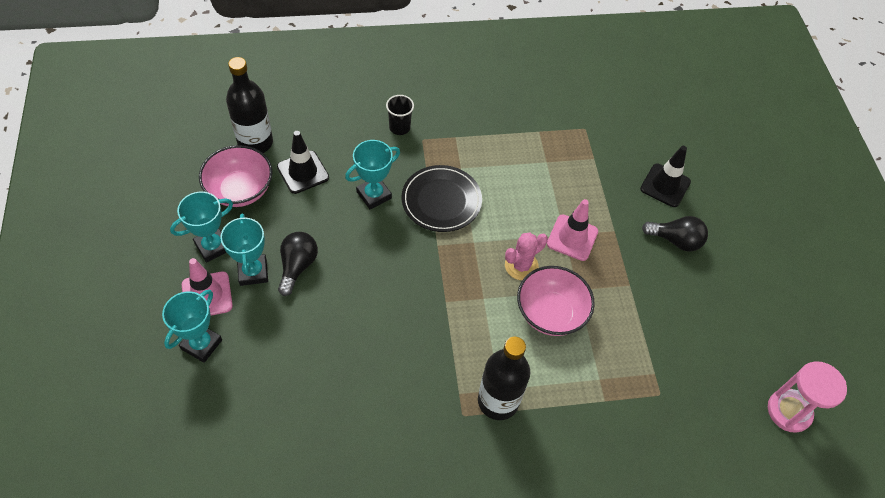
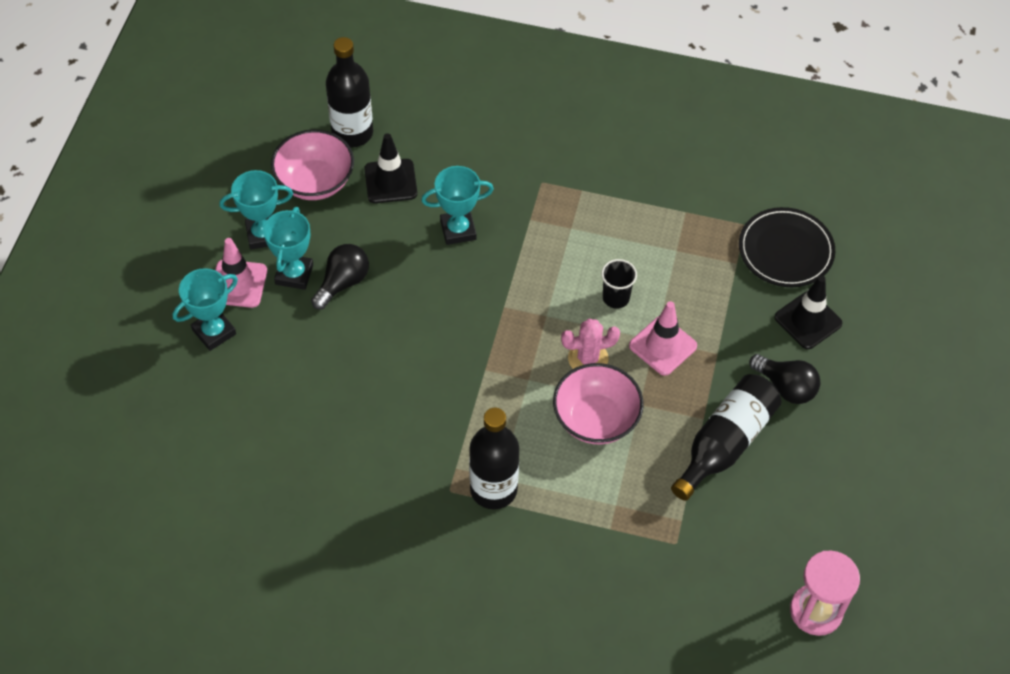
camera: 25 degrees right, 0 degrees up
(399, 127) = (521, 161): black cup -> black cup (616, 298)
(441, 201) = (531, 259): black plate -> black plate (785, 250)
(655, 299) = (725, 443): none -> black bottle

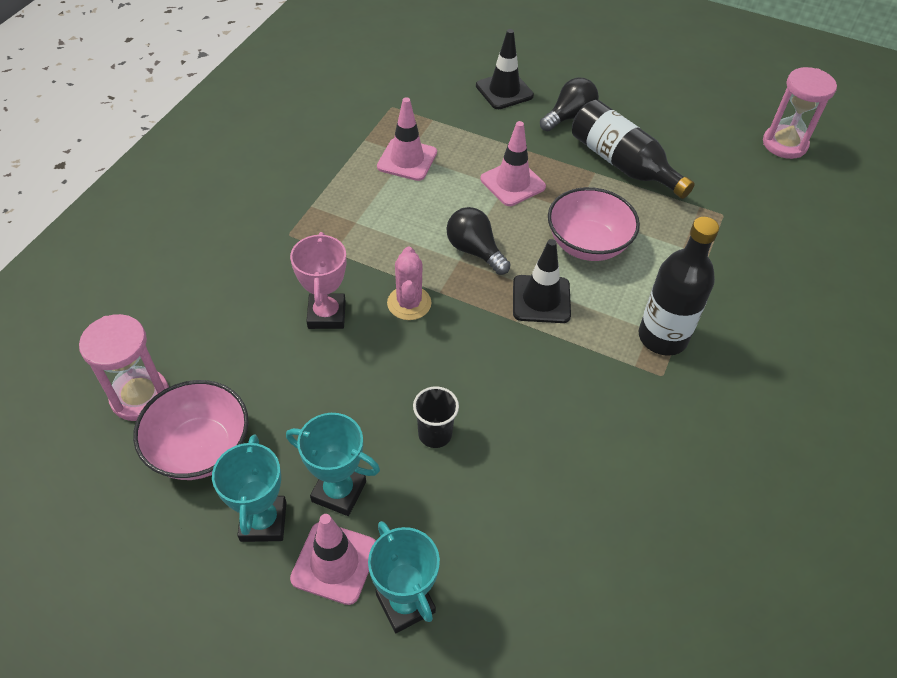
camera: 80 degrees left, 5 degrees down
(343, 283) = (367, 438): black light bulb -> black light bulb (475, 251)
(352, 133) = (140, 397): black bottle -> pink hourglass
(390, 181) = (233, 368): black traffic cone -> black traffic cone (541, 299)
(458, 230) = (327, 315): turquoise trophy -> pink trophy
(588, 358) = (517, 237): pink cactus -> pink cactus (409, 303)
(616, 298) = (450, 205): black cup -> black cup (435, 434)
(668, 252) = (407, 160): none -> pink traffic cone
(785, 250) = (428, 88): black plate -> none

